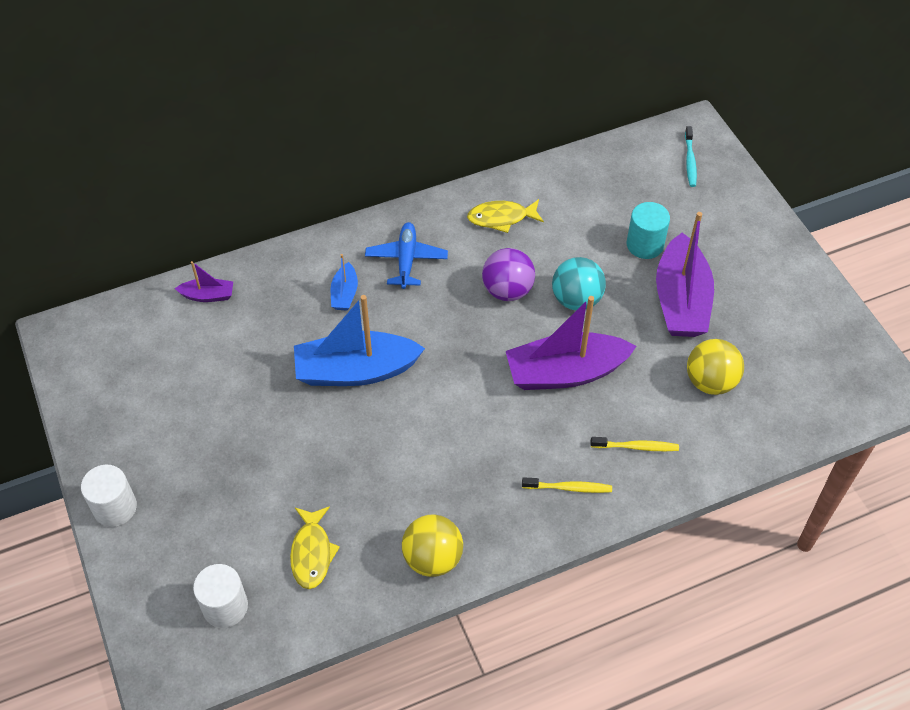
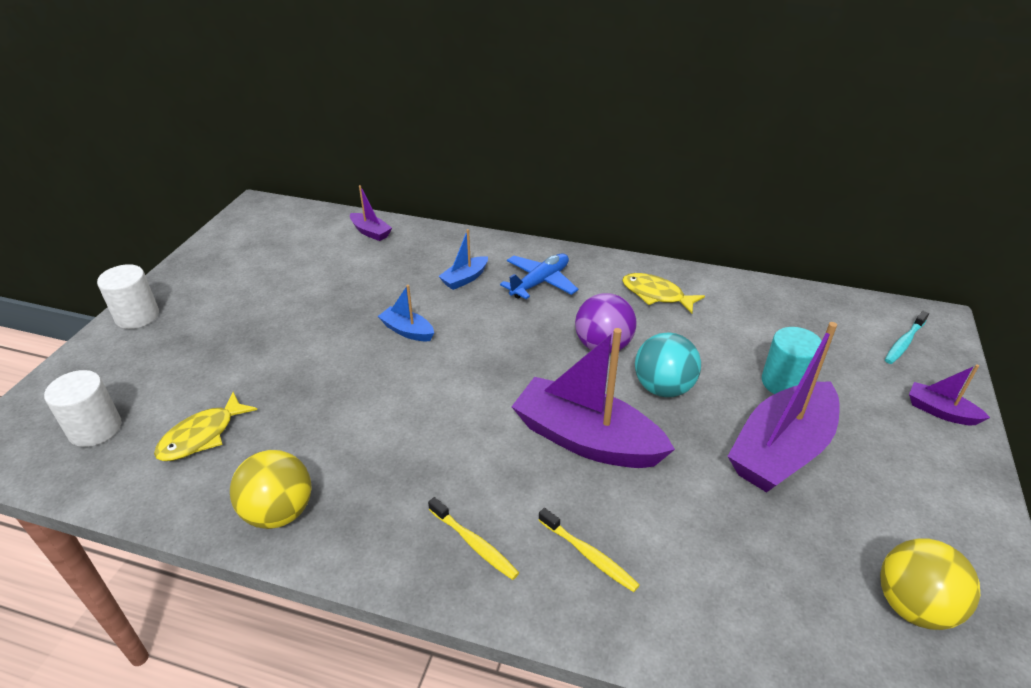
camera: 40 degrees right, 15 degrees down
(355, 370) = (407, 331): blue boat -> blue boat, size x0.47
(710, 382) = (744, 548): yellow ball -> yellow ball (913, 606)
(745, 209) = (940, 411): none -> purple boat

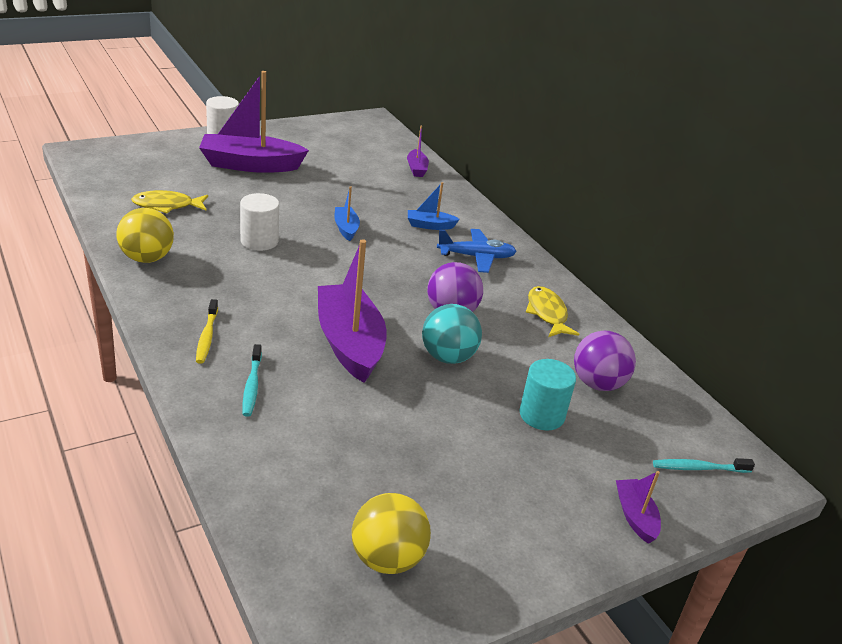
camera: 40 degrees right, 5 degrees down
(95, 429) = (130, 173): white cylinder -> white cylinder (259, 241)
(589, 555) = (252, 385): yellow toothbrush -> turquoise toothbrush
(768, 327) = (597, 383): none -> purple ball
(781, 450) = (462, 438): purple boat -> purple boat (250, 165)

